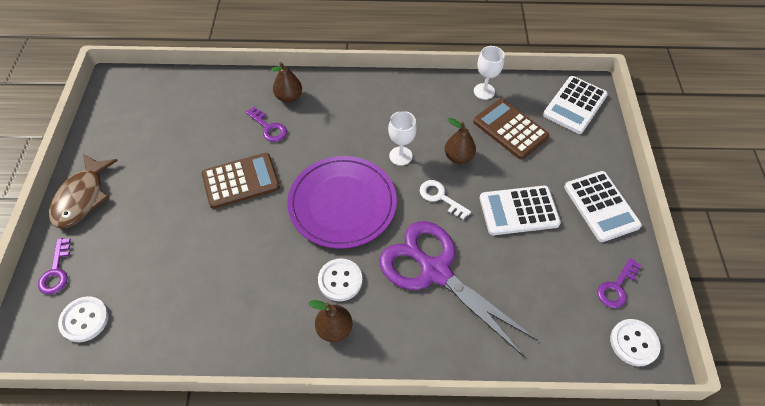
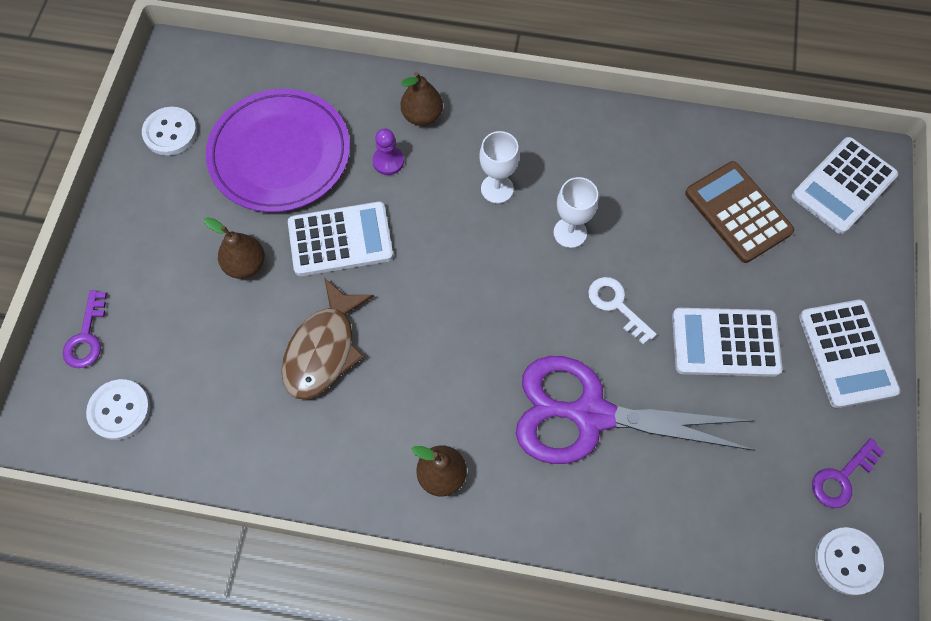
camera: 10 degrees right, 10 degrees up
(82, 197) = (125, 234): brown fish -> brown fish (323, 349)
(241, 181) = (340, 239): brown calculator -> white calculator
(269, 127) = (388, 161): purple key -> purple pawn
(340, 280) = (458, 408): white button -> white button (170, 132)
(342, 204) = (477, 295): purple plate -> purple plate (280, 154)
(435, 271) = (590, 414): purple scissors -> purple scissors turned 45 degrees counterclockwise
(458, 157) = (653, 246): brown pear -> brown pear (245, 265)
(484, 91) = (710, 144): white goblet -> white goblet (497, 189)

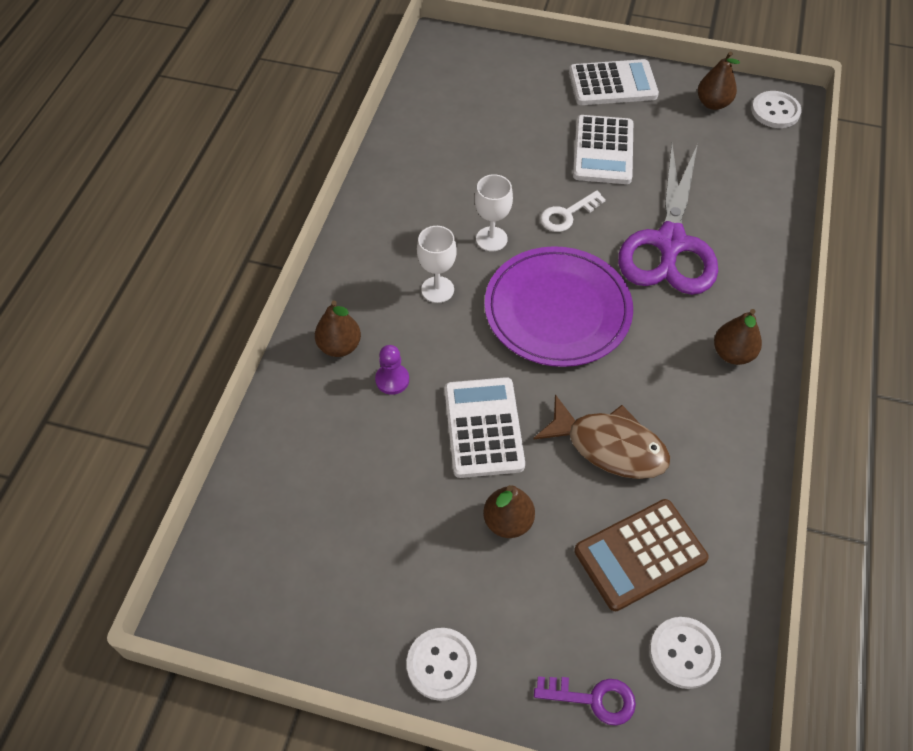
camera: 85 degrees left, 10 degrees down
(170, 132) = (315, 611): white button -> white button (441, 664)
(280, 154) = (366, 486): purple plate -> purple plate (557, 310)
(738, 212) = (481, 125): brown calculator -> brown calculator (640, 555)
(841, 478) = (713, 104): purple key -> brown pear
(843, 186) = (463, 60): white calculator -> none

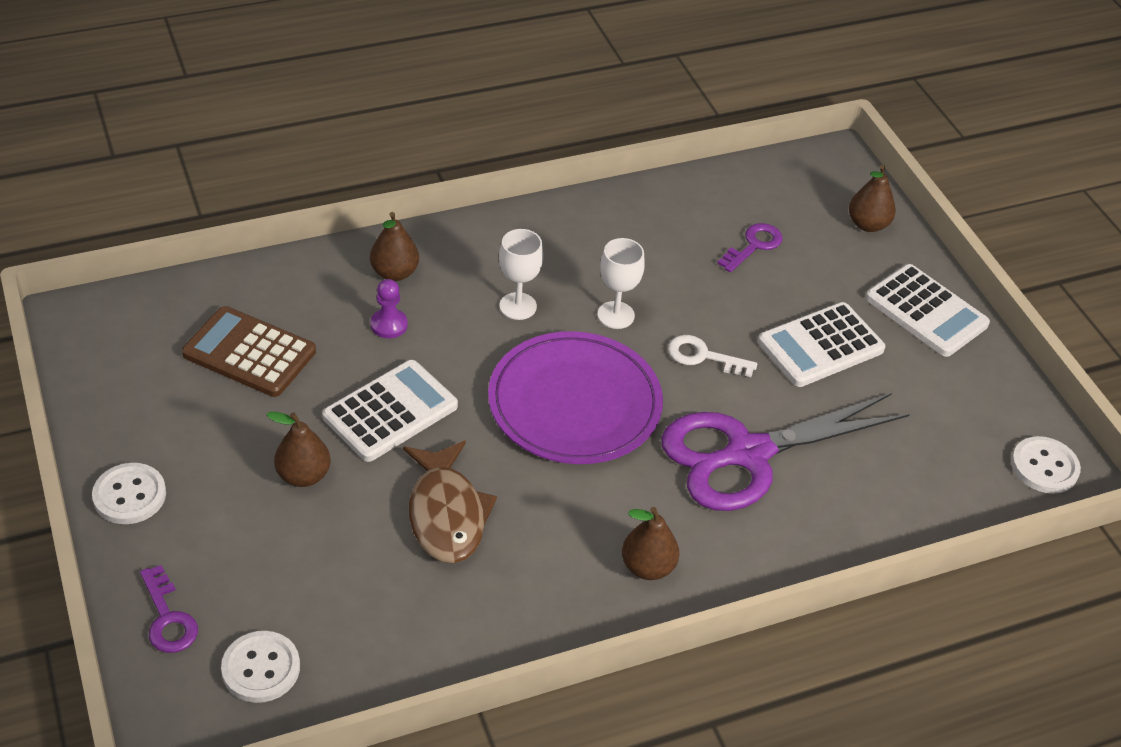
camera: 50 degrees right, 10 degrees down
(486, 129) = (754, 245): none -> purple key
(640, 555) = (342, 590): brown calculator -> brown calculator (249, 353)
(713, 104) = (993, 407): brown pear -> brown pear (867, 224)

